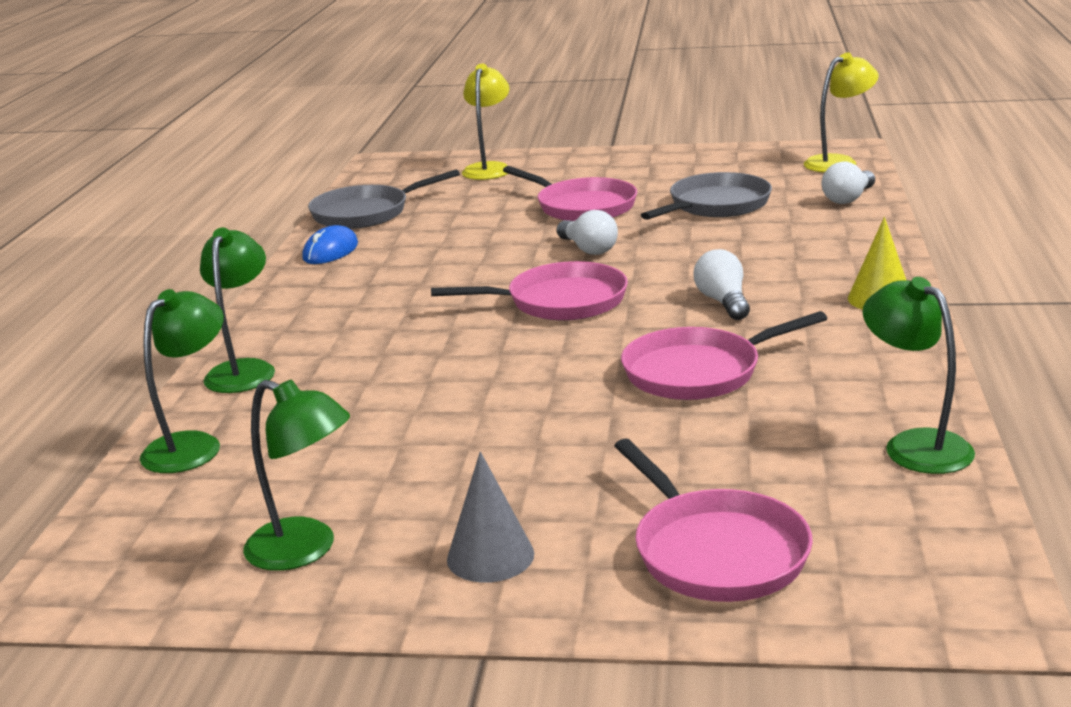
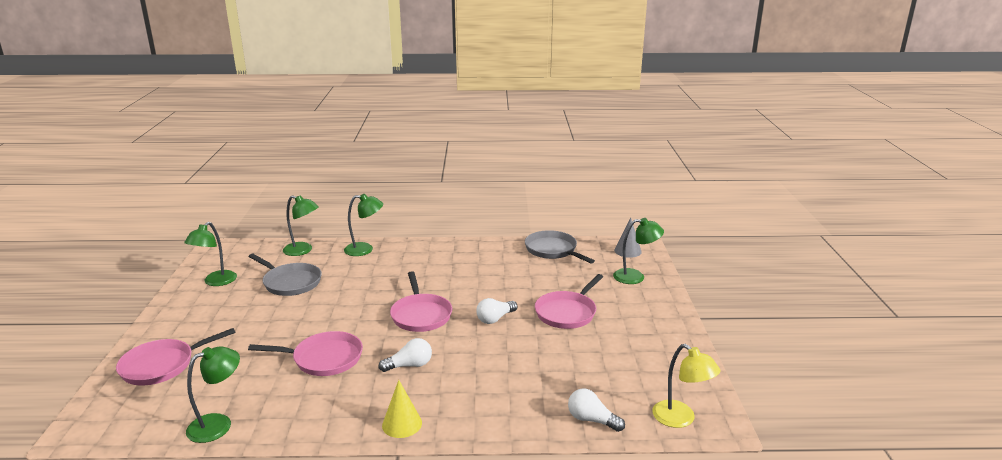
camera: 80 degrees right, 0 degrees up
(330, 251) = (497, 249): blue mouse -> none
(489, 168) = (635, 277): yellow lamp -> green lamp
(490, 556) = (190, 317): grey cone -> grey cone (627, 251)
(698, 372) = (324, 359): pink pan -> pink pan turned 120 degrees clockwise
(716, 205) = (573, 361): grey pan -> grey pan (290, 282)

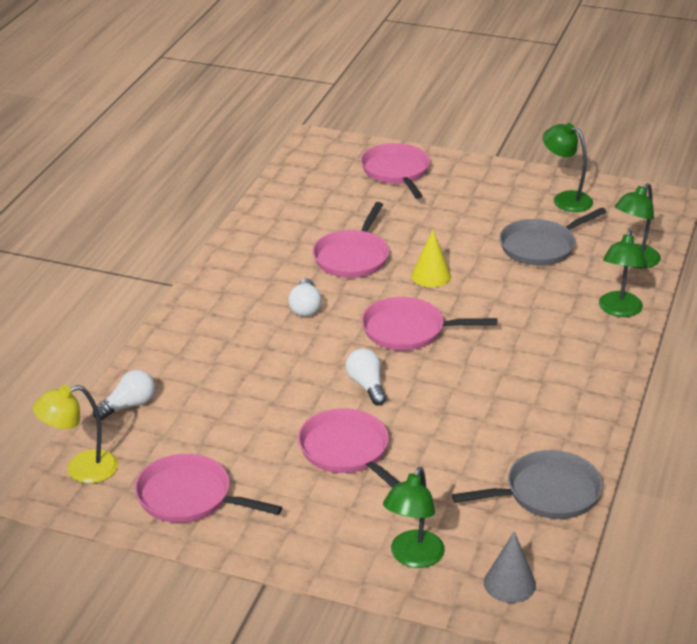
camera: 110 degrees right, 10 degrees up
(218, 424) = (281, 199): green lamp -> none
(402, 424) = (211, 290): yellow cone -> yellow cone (431, 276)
(661, 360) = (189, 497): none -> pink pan

